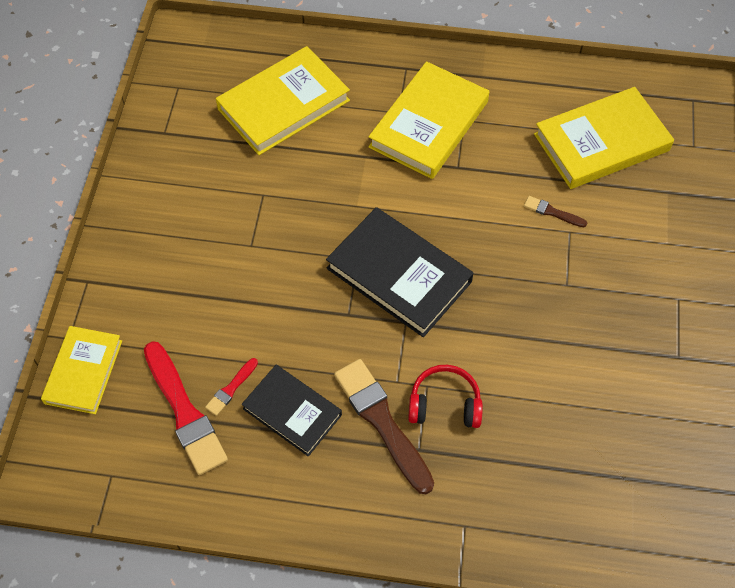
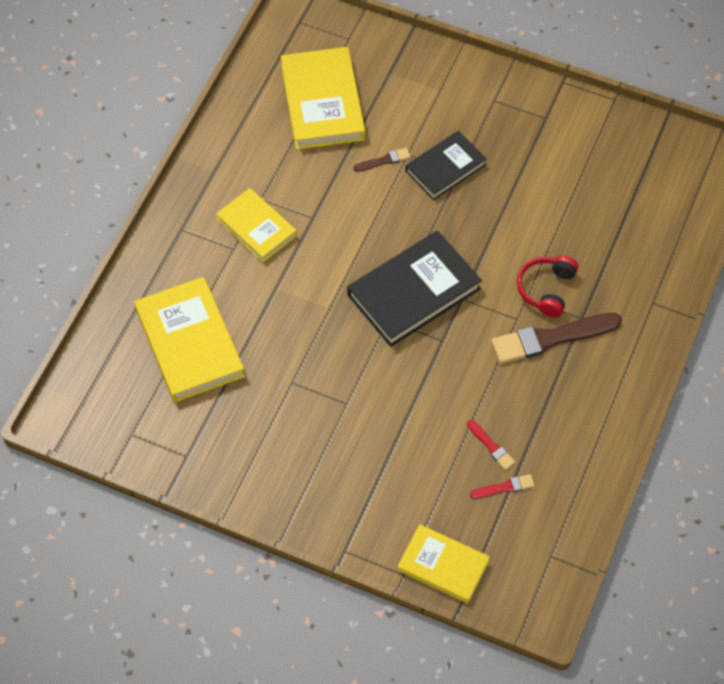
camera: 75 degrees left, 0 degrees up
(184, 412) = (504, 487): red brush -> red brush, size x0.47
(292, 412) = (525, 403): black book -> black book (445, 168)
(429, 124) = (256, 227): yellow book -> yellow book, size x0.63
(552, 212) = (384, 160): brown brush -> brown brush turned 150 degrees counterclockwise

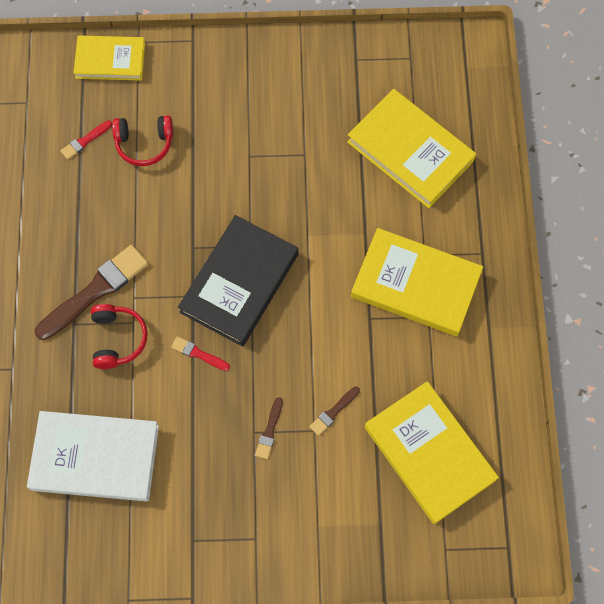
camera: 155 degrees right, 10 degrees up
(256, 227) = (415, 285): yellow book -> yellow book, size x1.58
(445, 168) = (269, 431): black book -> brown brush
(445, 459) = (144, 144): none -> red headphones
(491, 446) = (110, 170): red brush -> red brush (198, 354)
(603, 205) = (95, 458): none -> white book

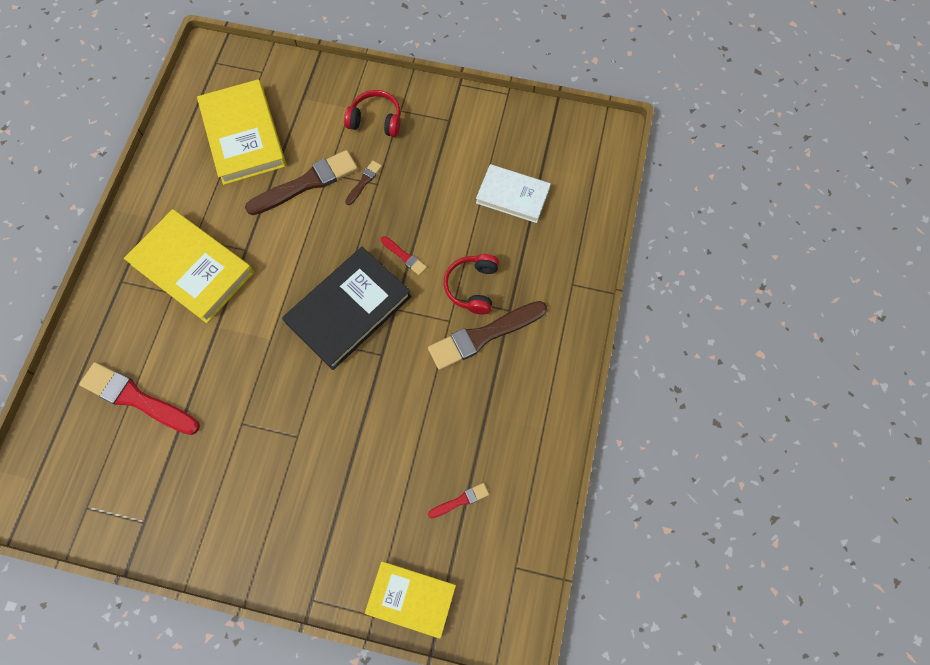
camera: 165 degrees left, 0 degrees up
(95, 458) = (512, 195): white book -> white book, size x0.63
(144, 144) = (399, 480): red headphones -> red headphones (376, 120)
(333, 412) = (306, 183): brown brush -> brown brush, size x2.14
(410, 151) = (137, 399): yellow book -> red brush

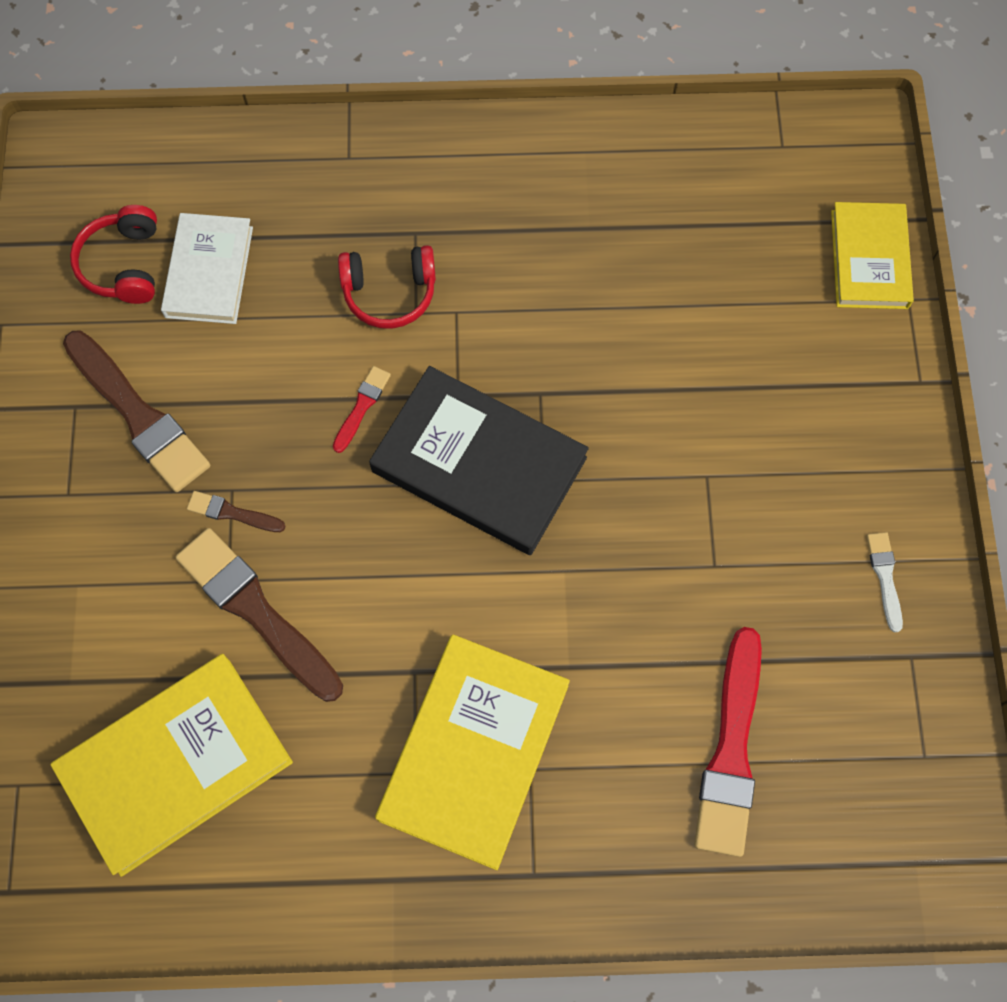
camera: 105 degrees left, 0 degrees up
(196, 524) = (884, 577): none -> white brush
(376, 120) = (96, 531): red headphones -> red headphones (123, 264)
(460, 500) = (720, 231): red brush -> none
(483, 336) = (467, 258): brown brush -> brown brush (138, 415)

